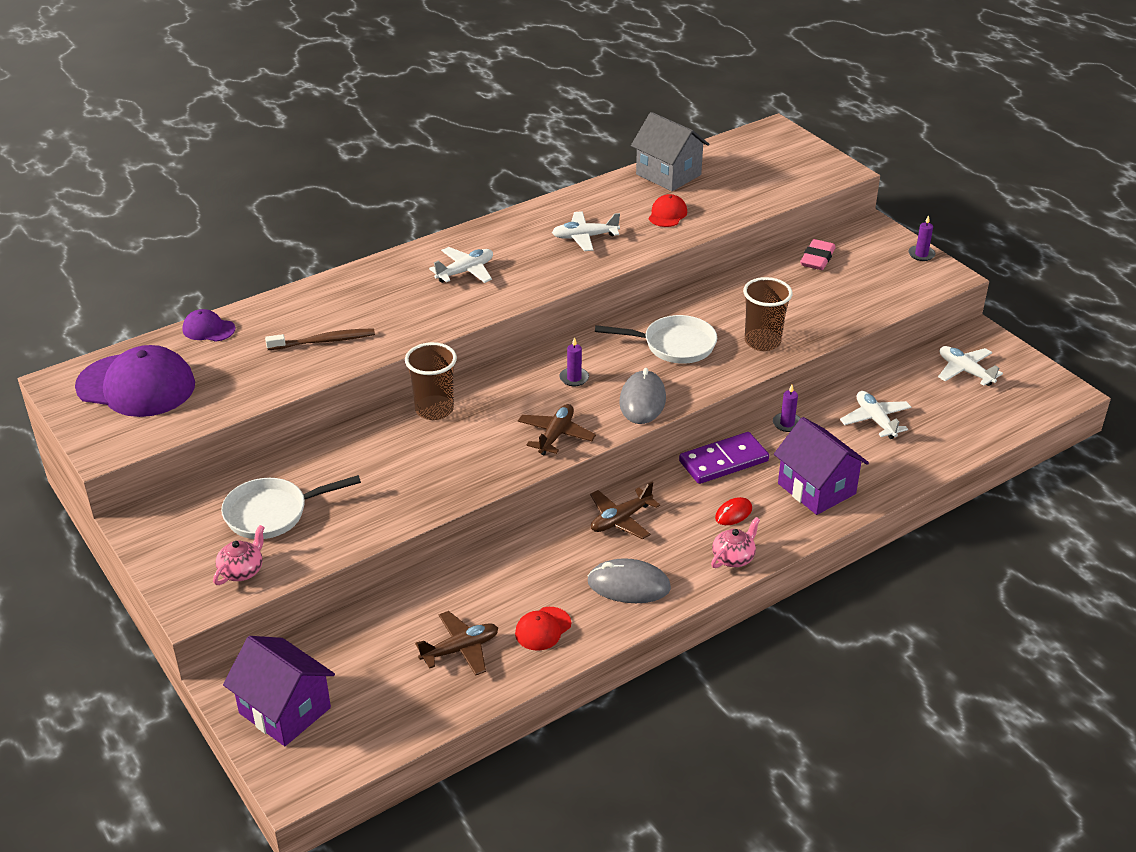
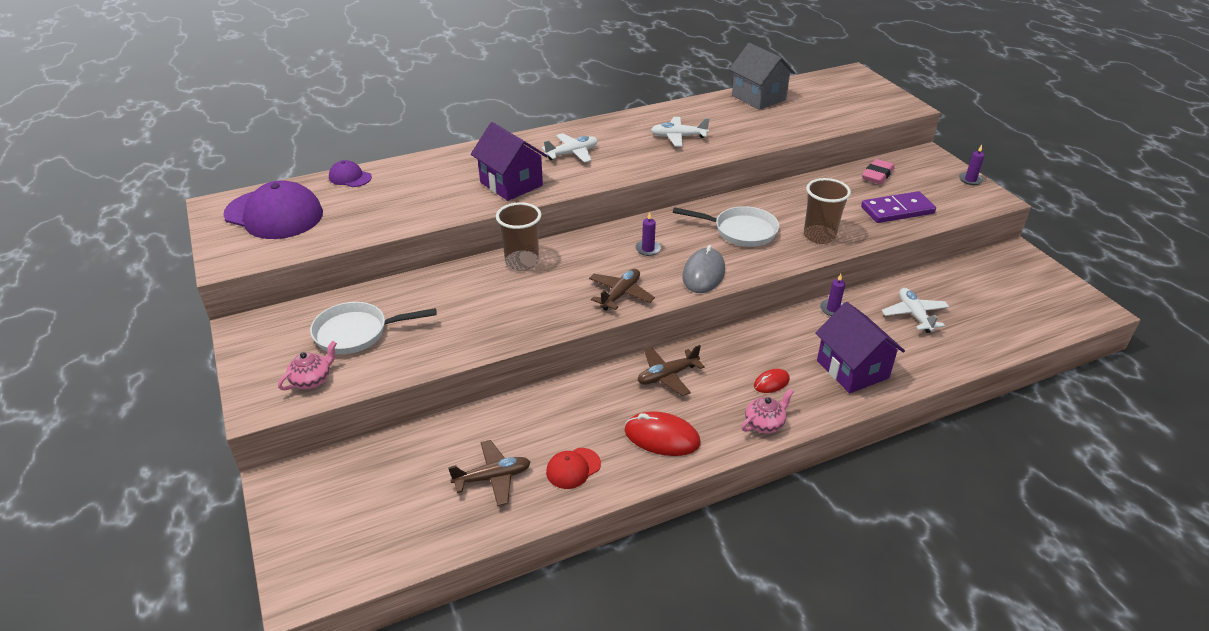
camera: 10 degrees right, 0 degrees up
(285, 710) = (317, 514): purple house -> purple house (511, 184)
(324, 341) = (438, 195): brown toothbrush -> none
(629, 585) = (662, 437): grey mouse -> red mouse
(667, 214) = (752, 126): red cap -> none
(723, 461) = (770, 335): purple domino -> purple domino (897, 210)
(965, 371) = (1001, 282): white plane -> none

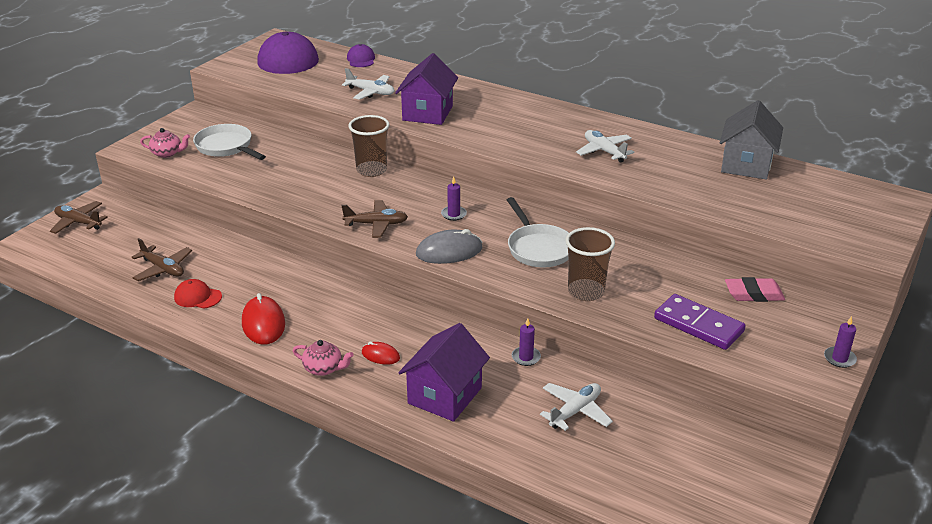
camera: 55 degrees right, 5 degrees down
(572, 153) = (506, 118): white plane -> white plane (371, 92)
(667, 376) = (338, 300): brown plane -> brown plane (78, 223)

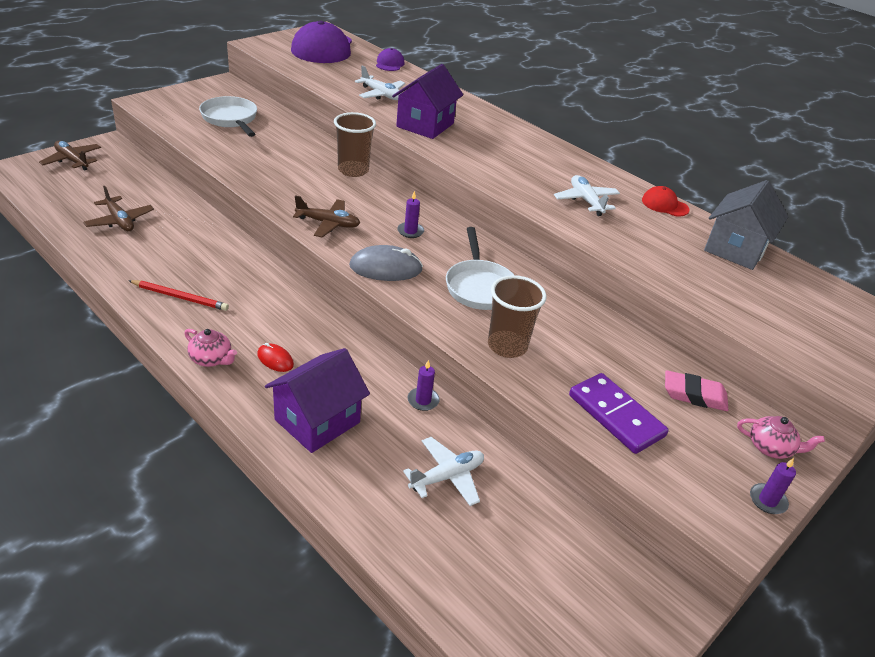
camera: 10 degrees right, 5 degrees up
(167, 153) = (174, 113): pink teapot -> pink teapot (771, 448)
(197, 297) = (134, 255): red cap -> red cap (664, 205)
(263, 323) = (180, 297): red mouse -> red pencil

